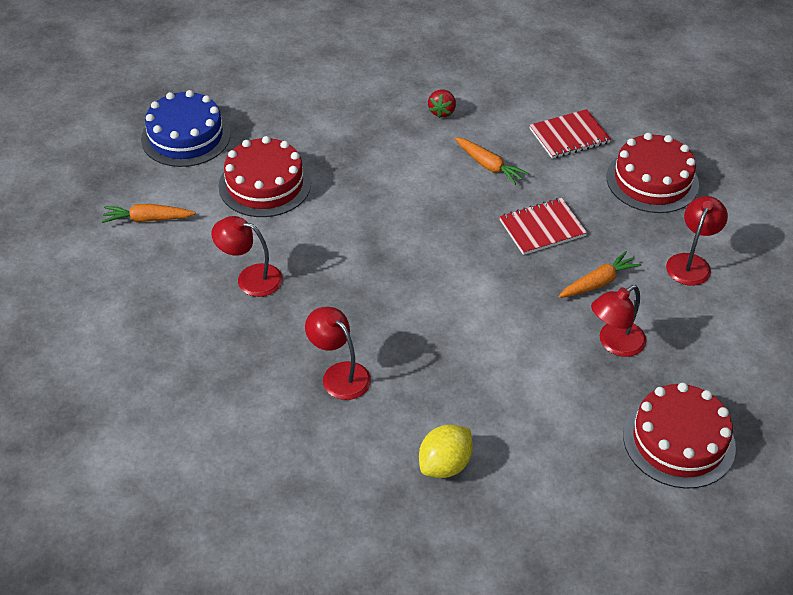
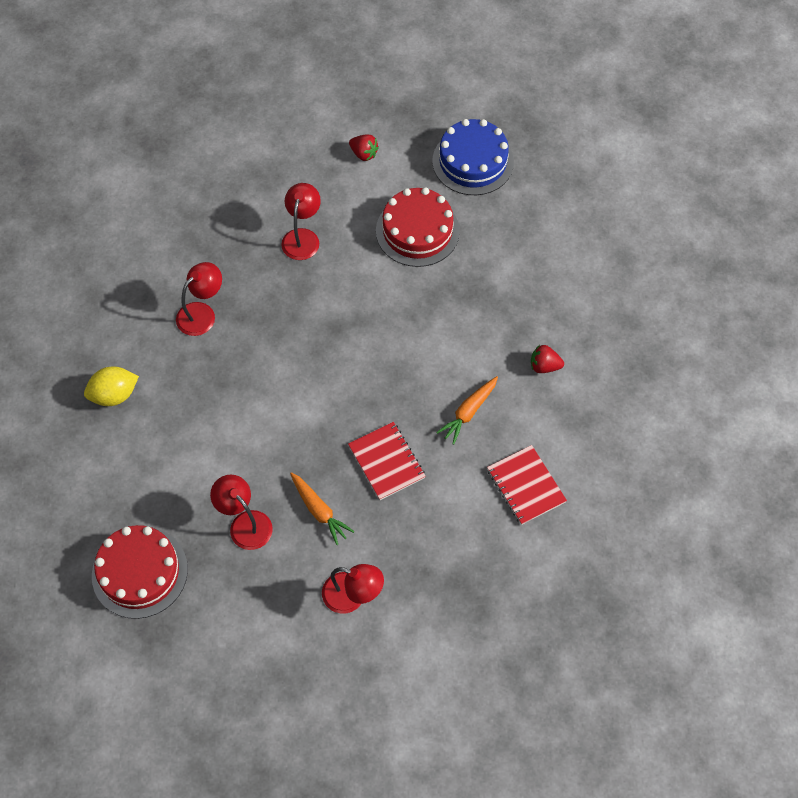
camera: 85 degrees right, 15 degrees up
(148, 219) = (364, 154): orange carrot -> red strawberry
(445, 465) = (114, 395): yellow lemon -> yellow lemon turned 60 degrees counterclockwise
(652, 181) = (467, 565): red cake -> none

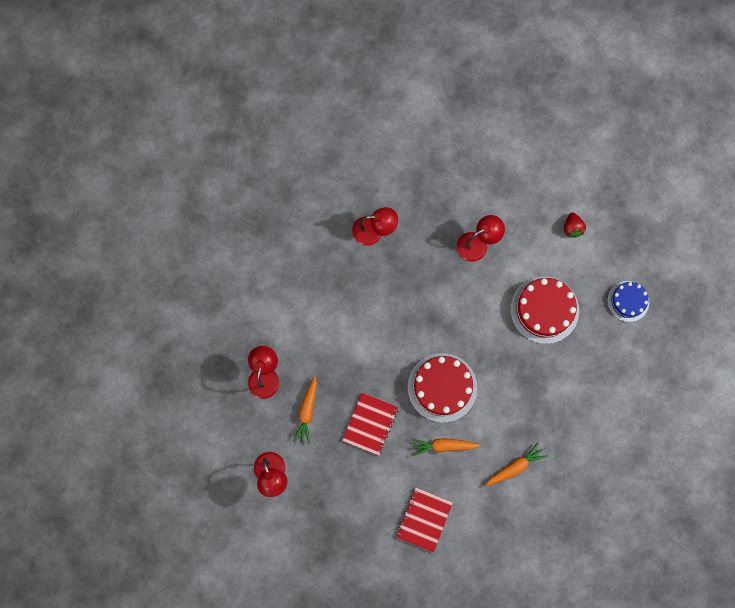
camera: 50 degrees right, 15 degrees up
(114, 395) = (279, 230): yellow lemon -> none
(139, 572) = (188, 343): red cake -> red cake (442, 387)
(473, 161) = (628, 301): blue cake -> blue cake, size x0.61
(544, 366) = (515, 467): red strawberry -> orange carrot

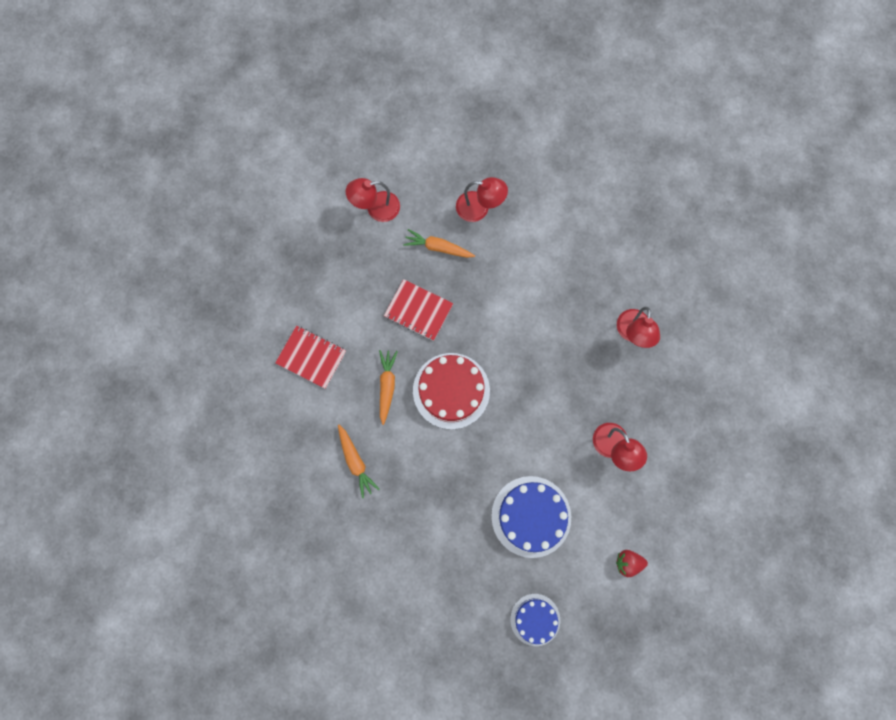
camera: 95 degrees right, 0 degrees up
(544, 310) = (531, 516): red cake -> blue cake

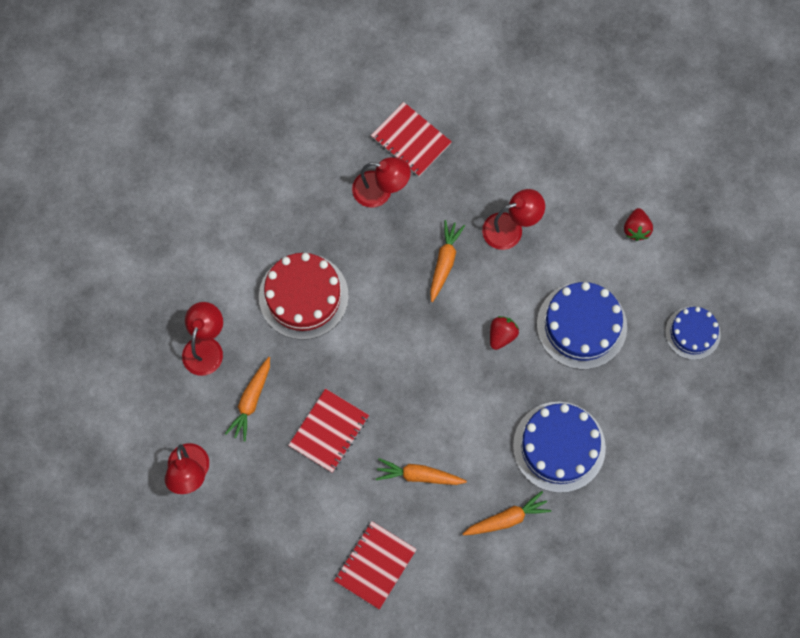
camera: 85 degrees left, 5 degrees down
(420, 502) = (559, 447): none -> blue cake
(451, 390) = (431, 401): red cake -> red cake (303, 296)
(514, 446) = (502, 335): none -> red strawberry
(575, 392) = (444, 262): none -> orange carrot
(683, 354) = (411, 140): none -> red notebook

